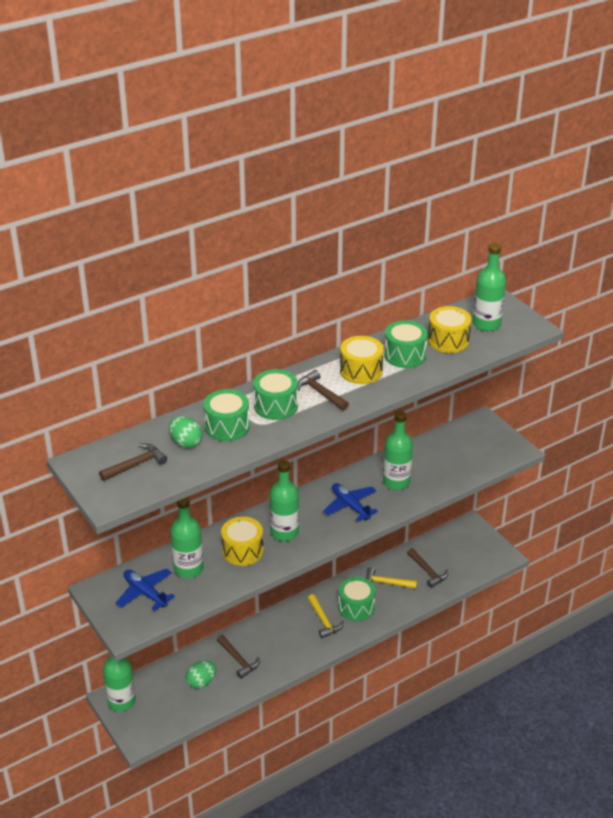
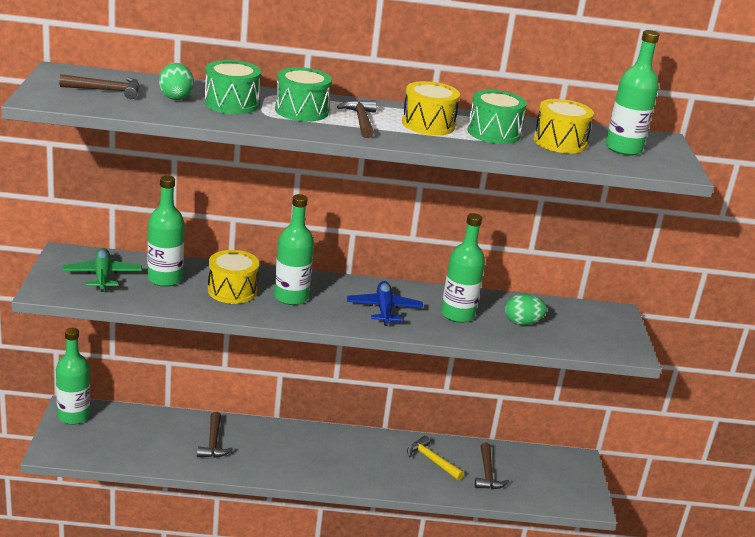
camera: 30 degrees right, 10 degrees down
(145, 593) = (102, 276): blue plane -> green plane
(201, 682) = (159, 440): green egg -> green egg (522, 322)
(323, 621) = (332, 456): yellow hammer -> none
(356, 607) = (378, 463): green drum -> none

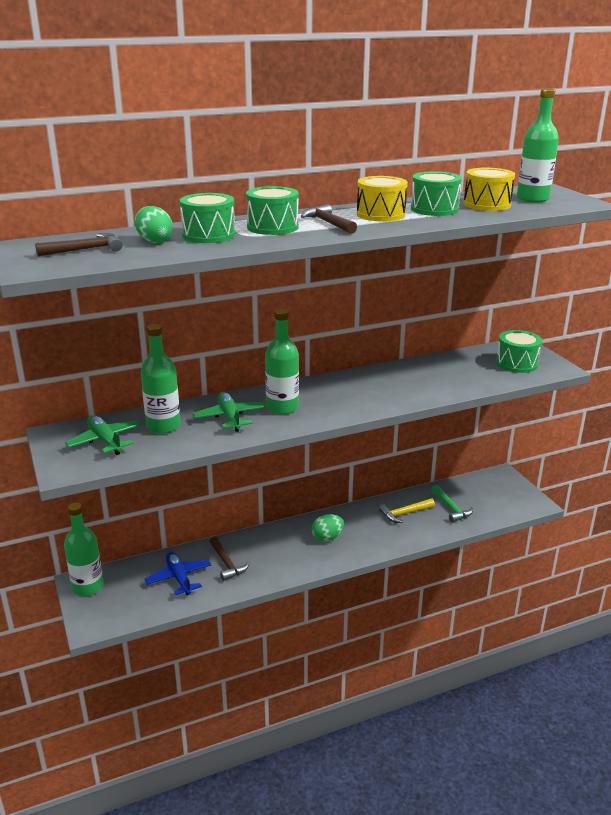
camera: 20 degrees left, 0 degrees up
(232, 290) = (230, 417): yellow drum -> green plane
(384, 309) = (362, 394): blue plane -> blue plane (179, 578)
(432, 460) = (404, 513): yellow hammer -> yellow hammer turned 45 degrees counterclockwise
(457, 314) = (419, 380): green bottle -> none
(487, 473) = (451, 508): brown hammer -> green hammer
(522, 322) = (469, 372): green egg -> green egg (327, 537)
(586, 331) = (516, 363): none -> green drum

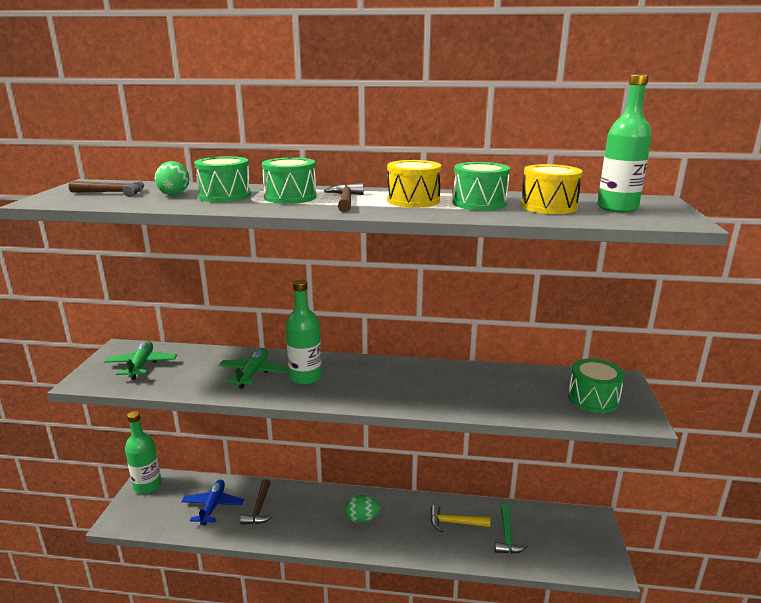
camera: 30 degrees right, 5 degrees down
(163, 426) = (196, 365): green bottle -> none

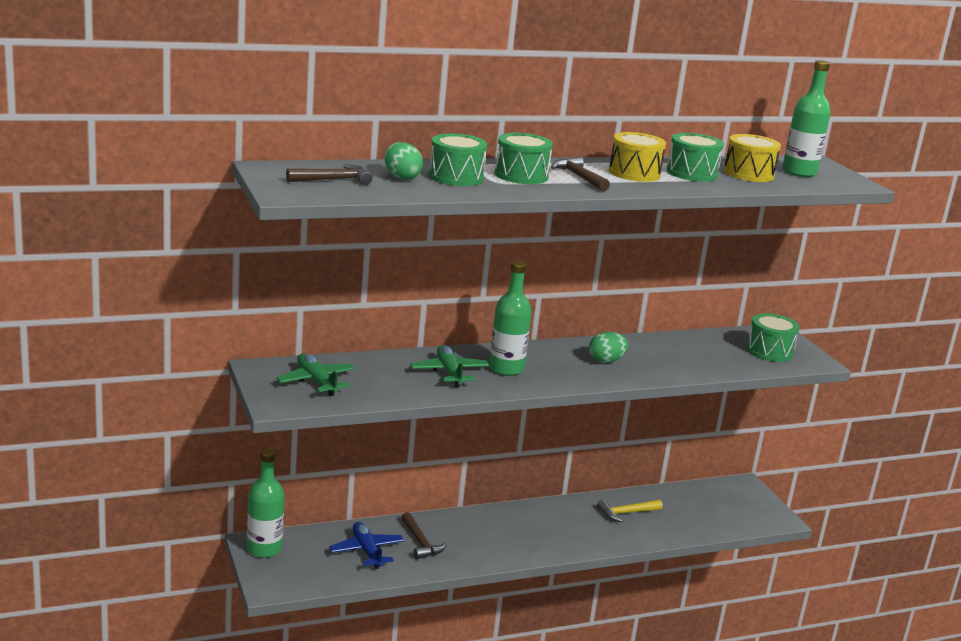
camera: 30 degrees left, 0 degrees up
(362, 518) = (535, 528): green egg -> green egg (606, 361)
(507, 536) = (680, 513): green hammer -> none

